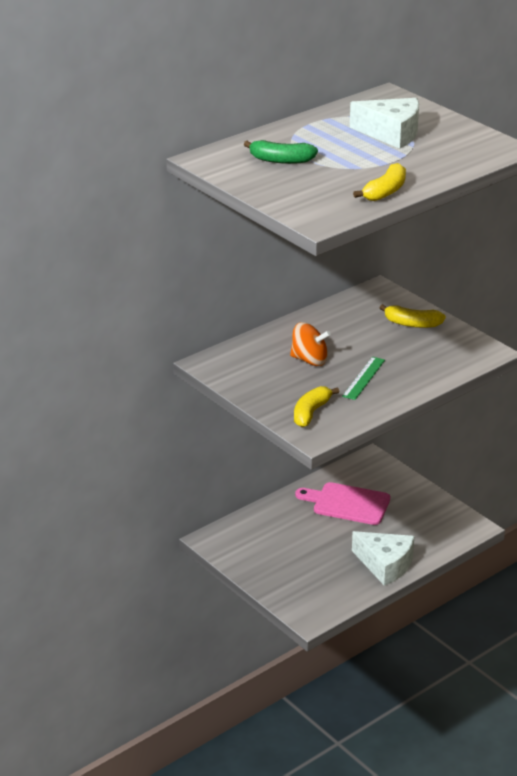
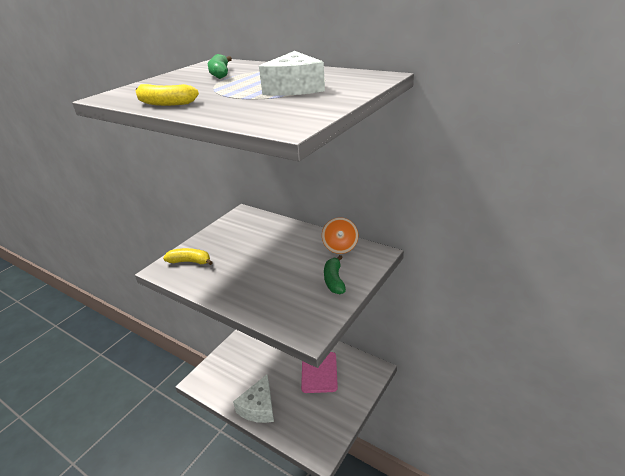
camera: 75 degrees right, 0 degrees up
(309, 360) = (259, 246): orange spinning top -> orange spinning top (340, 247)
(363, 378) = (242, 274): green ruler -> none
(412, 324) = (334, 280): yellow banana -> green banana

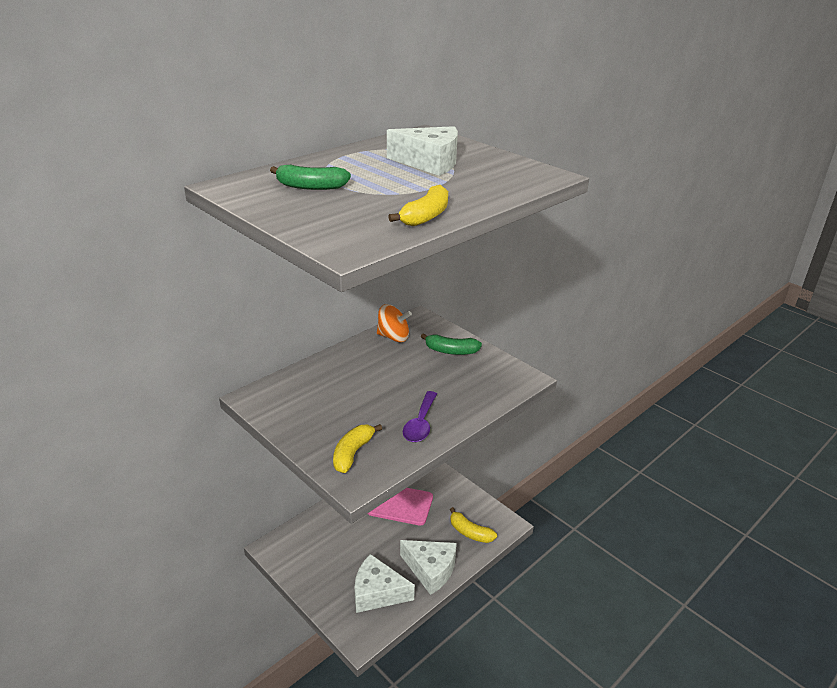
camera: 80 degrees left, 0 degrees up
(226, 284) = (420, 423): none -> purple spoon
(233, 380) = (377, 593): none -> white cheese
(303, 426) = (470, 532): none -> yellow banana

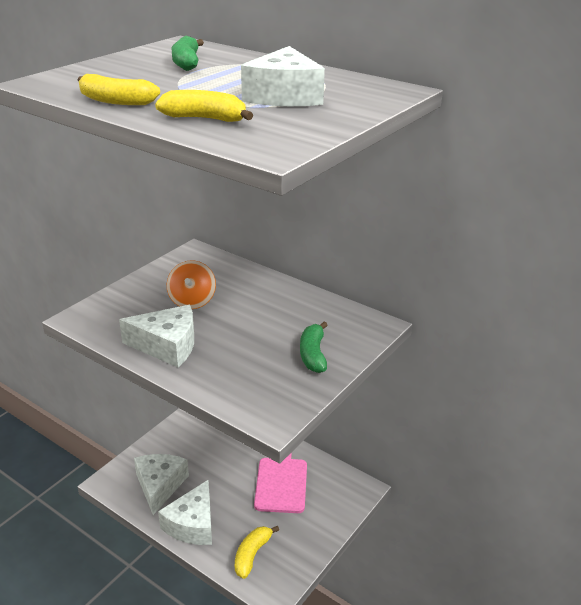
camera: 80 degrees right, 0 degrees up
(353, 453) = (119, 312): yellow banana -> yellow banana (205, 119)
(393, 337) = (326, 311): orange spinning top -> orange spinning top (192, 301)
(420, 423) = (167, 345): purple spoon -> white cheese

